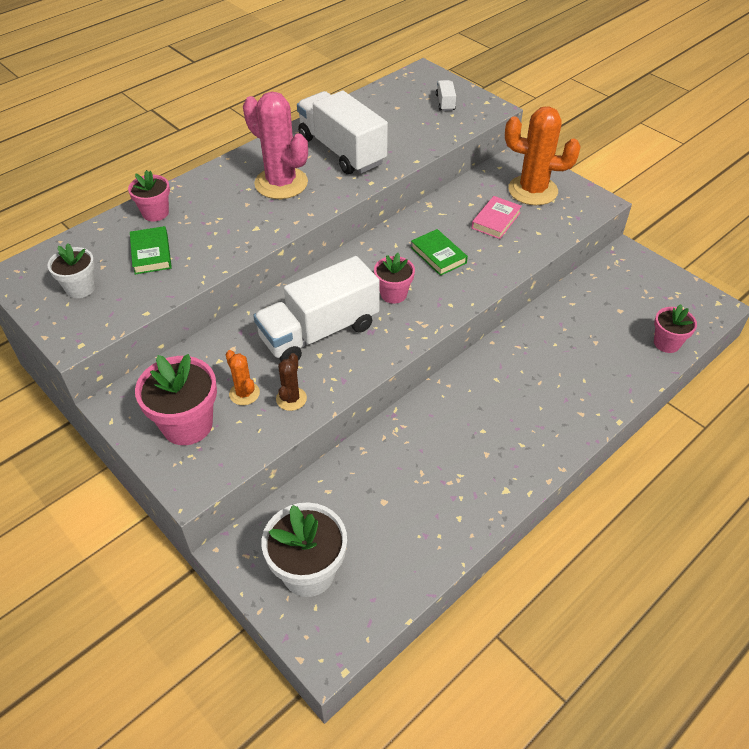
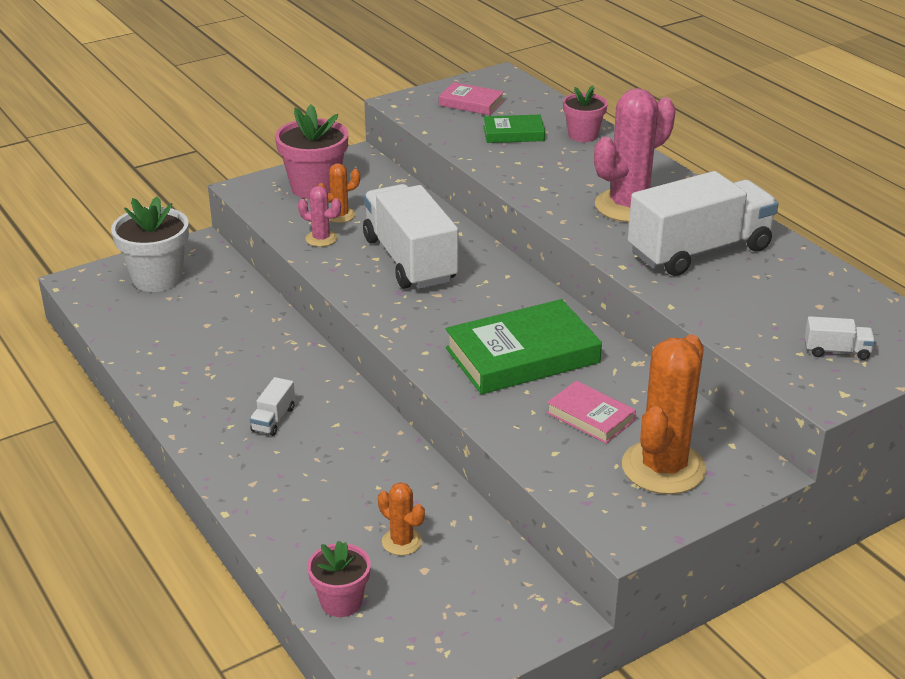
camera: 100 degrees right, 15 degrees down
(80, 288) = (471, 103): white flower pot -> pink book
(291, 399) = (321, 239): brown cactus -> pink cactus
(393, 294) = (457, 313): pink flower pot -> none
(438, 255) = (522, 355): green book -> green book, size x1.88
(504, 418) = (273, 419): none -> white truck
(601, 324) = (402, 542): none -> orange cactus

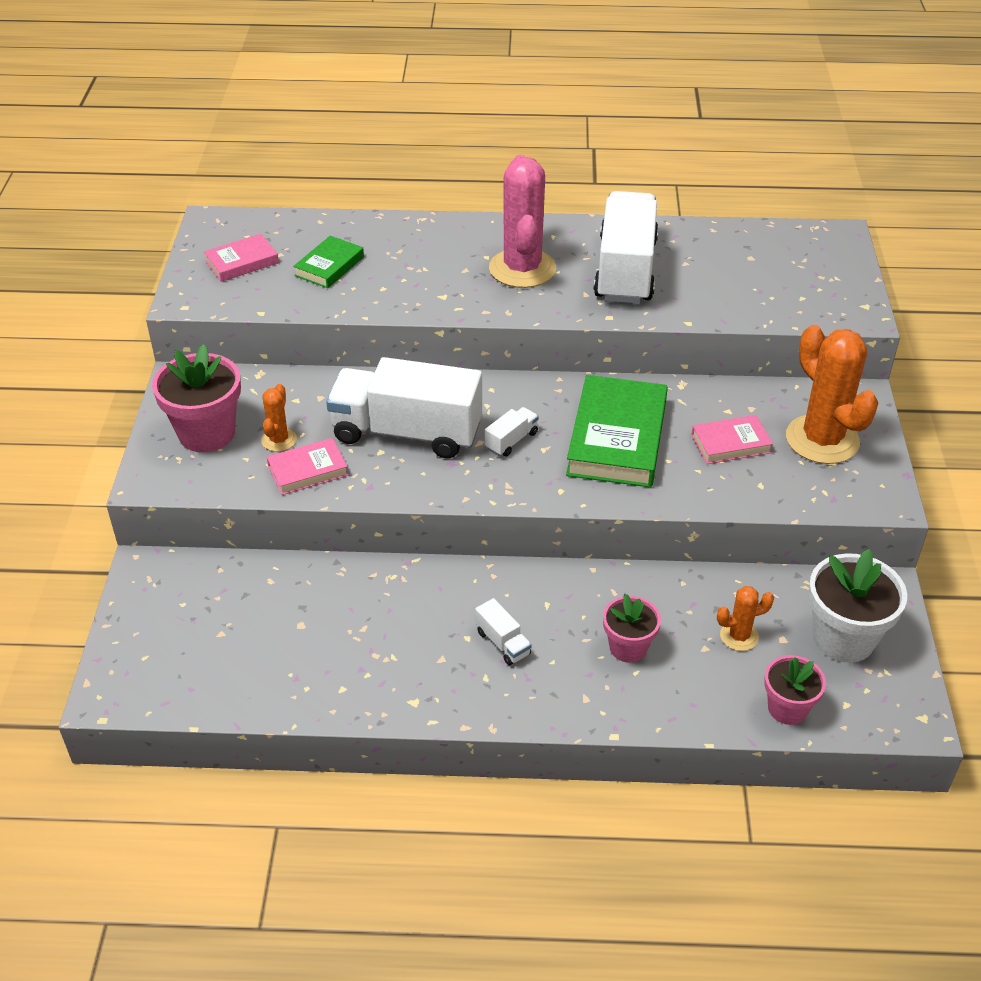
camera: 55 degrees left, 10 degrees up
(157, 278) = (174, 628): white flower pot -> white flower pot (843, 638)
(321, 239) = (308, 470): pink cactus -> pink book
(583, 135) = (379, 233): pink flower pot -> pink flower pot (628, 647)
(836, 351) = (813, 281): white truck -> white truck (511, 441)

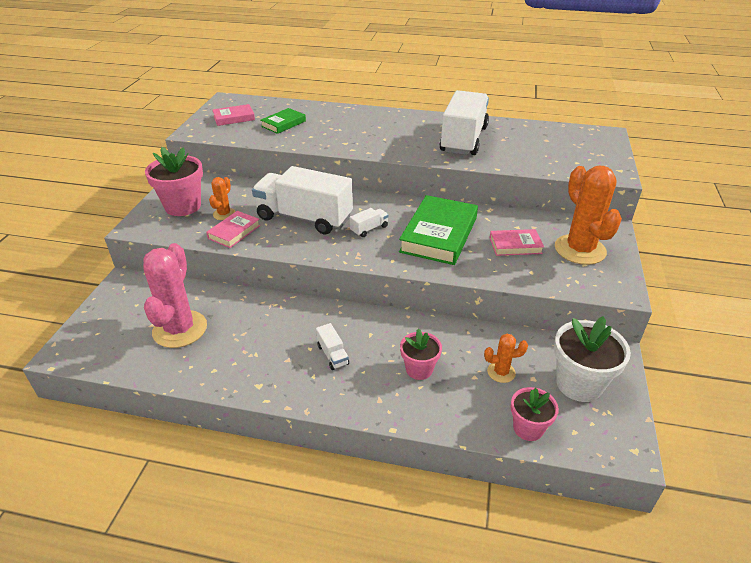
camera: 10 degrees right, 5 degrees down
(308, 470) = (234, 232): pink book -> pink book turned 45 degrees counterclockwise
(522, 269) = (399, 134): pink cactus -> pink cactus (180, 329)

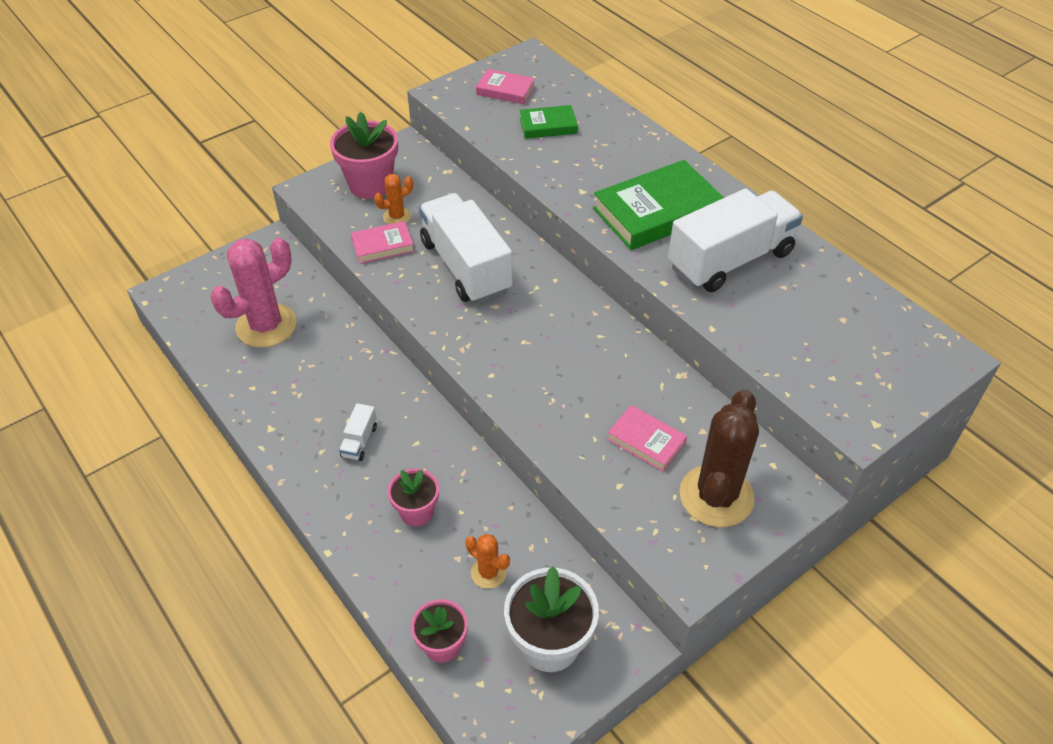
camera: 40 degrees right, 10 degrees up
(369, 229) = (514, 320): white truck -> none
(439, 235) = (578, 373): green book -> green book (657, 211)
(580, 250) = (716, 496): orange cactus -> brown cactus

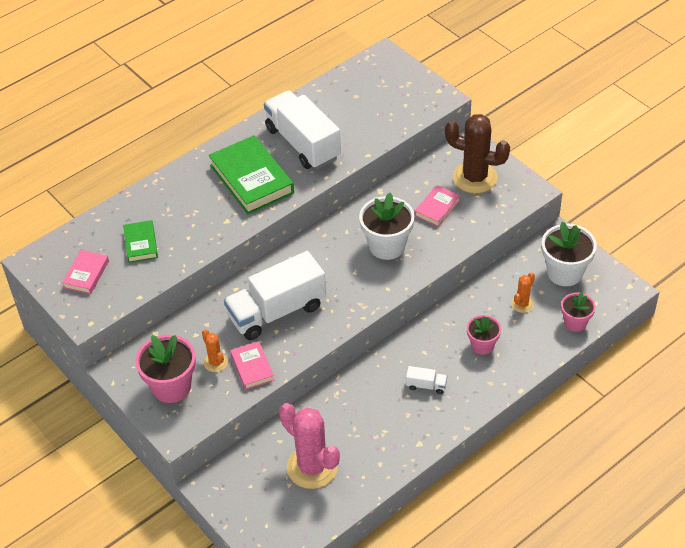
camera: 90 degrees left, 0 degrees up
(570, 377) = (387, 246): none -> white flower pot

